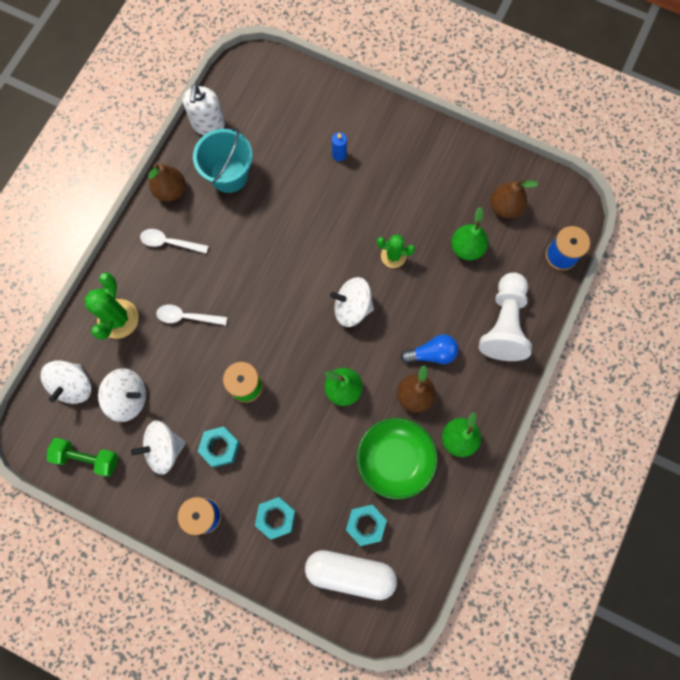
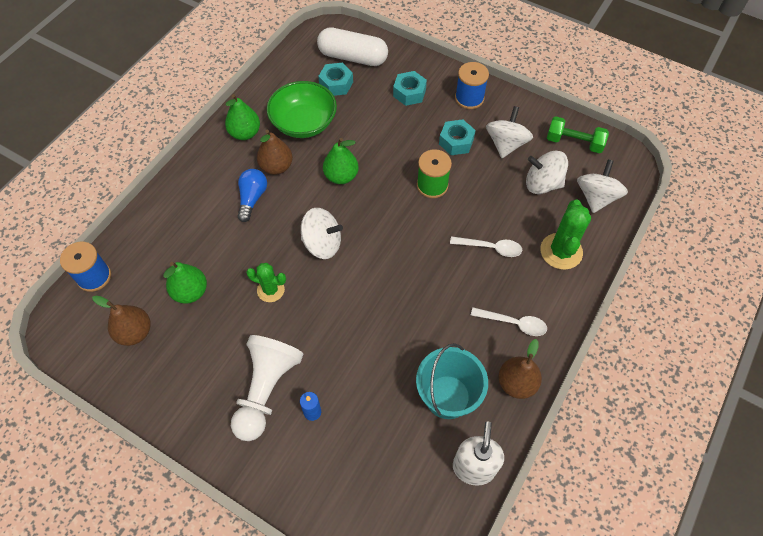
camera: 175 degrees left, 15 degrees down
(164, 449) = (506, 144): white spinning top -> white spinning top turned 60 degrees counterclockwise
(432, 353) = (252, 198): blue light bulb -> blue light bulb turned 105 degrees clockwise
(504, 324) = (175, 218): white pawn -> white pawn (266, 390)

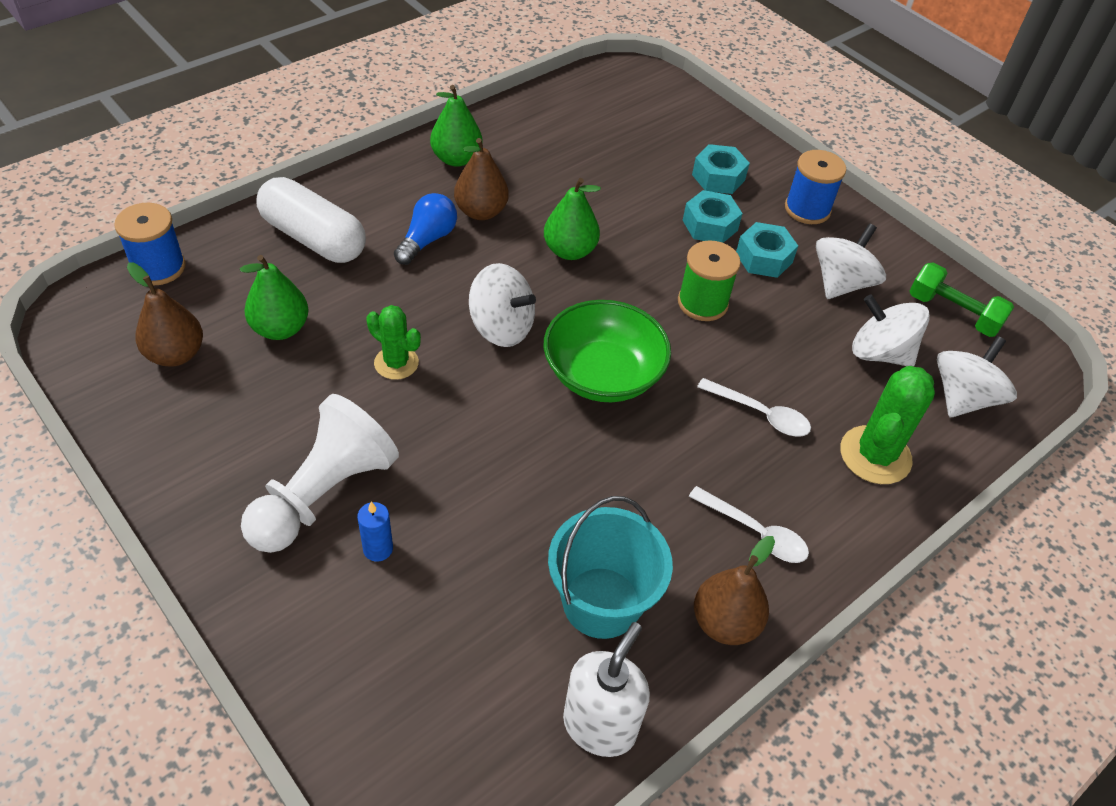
camera: 15 degrees right, 10 degrees down
(304, 123) = (546, 170): green bowl -> green bowl (603, 374)
(336, 84) = (614, 137): turquoise nut -> turquoise nut (710, 225)
(353, 57) = (653, 112): white capsule -> white capsule (313, 238)

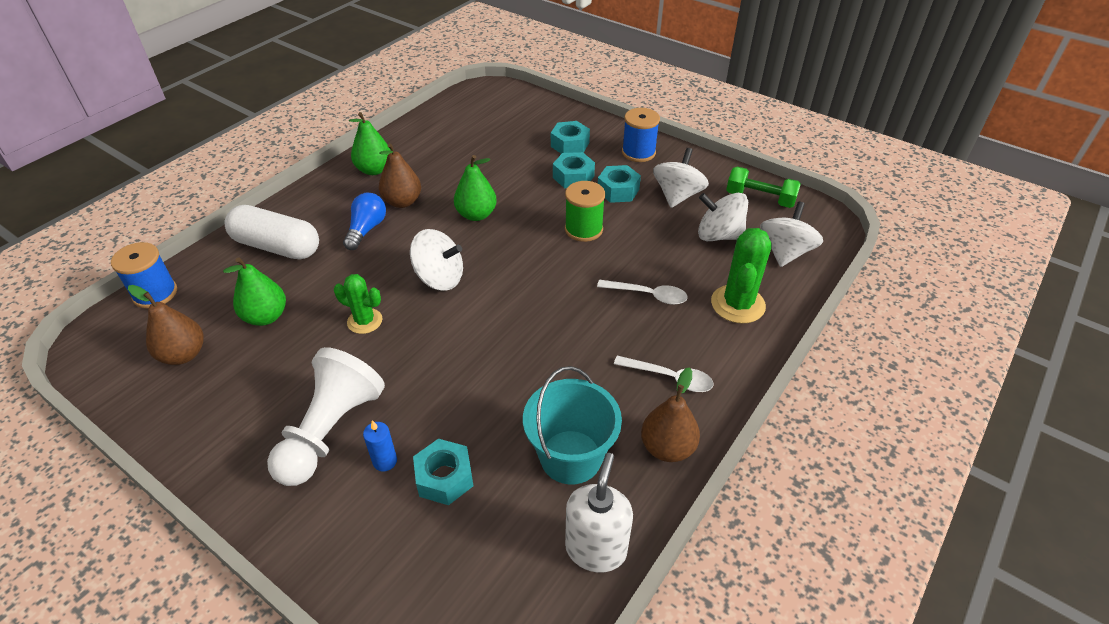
camera: 10 degrees left, 5 degrees down
(443, 588) = (444, 478): none -> turquoise nut
(603, 374) = (525, 294): green bowl -> none

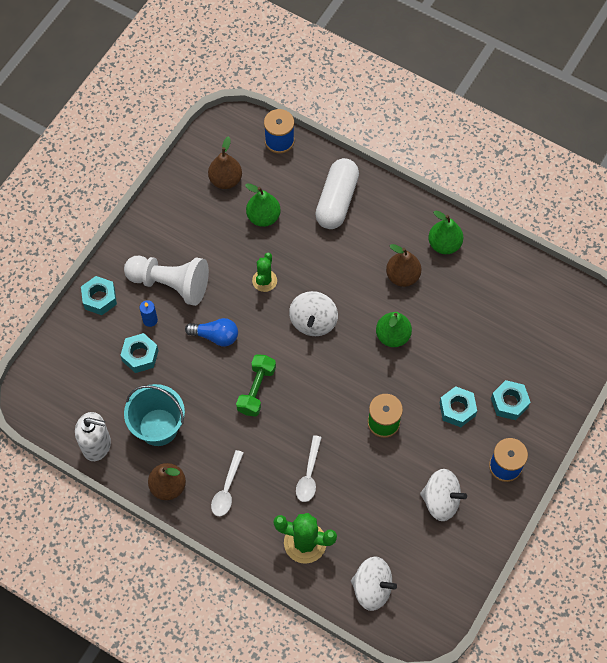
camera: 85 degrees right, 20 degrees up
(366, 229) = (364, 257): blue light bulb -> blue light bulb (215, 336)
(618, 190) = (442, 449): turquoise nut -> turquoise nut (99, 298)
(719, 235) = (388, 534): white spinning top -> none
(760, 198) = (446, 574): green dumbbell -> green dumbbell (256, 390)

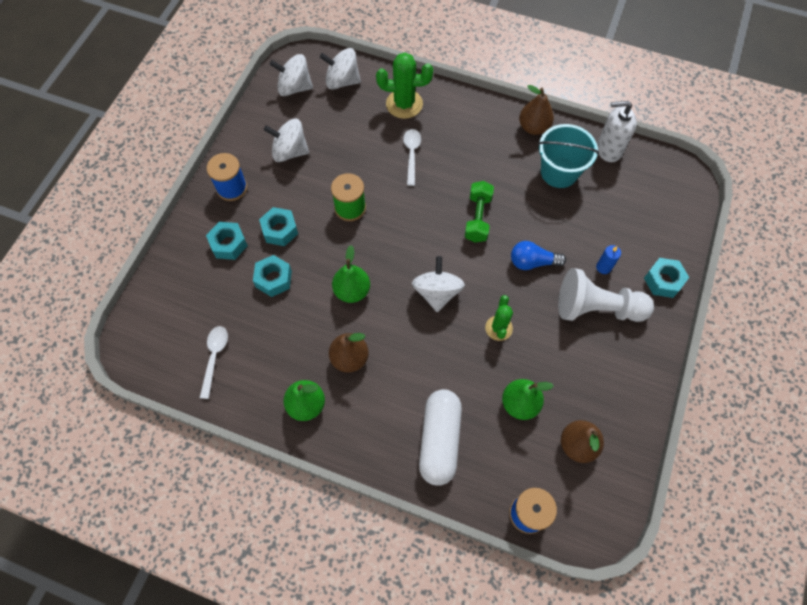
camera: 170 degrees right, 0 degrees up
(140, 356) = (600, 231): turquoise nut -> turquoise nut (274, 279)
(227, 489) = (481, 133): white spoon -> white spoon (214, 357)
(429, 588) = (294, 87): none -> white spinning top

